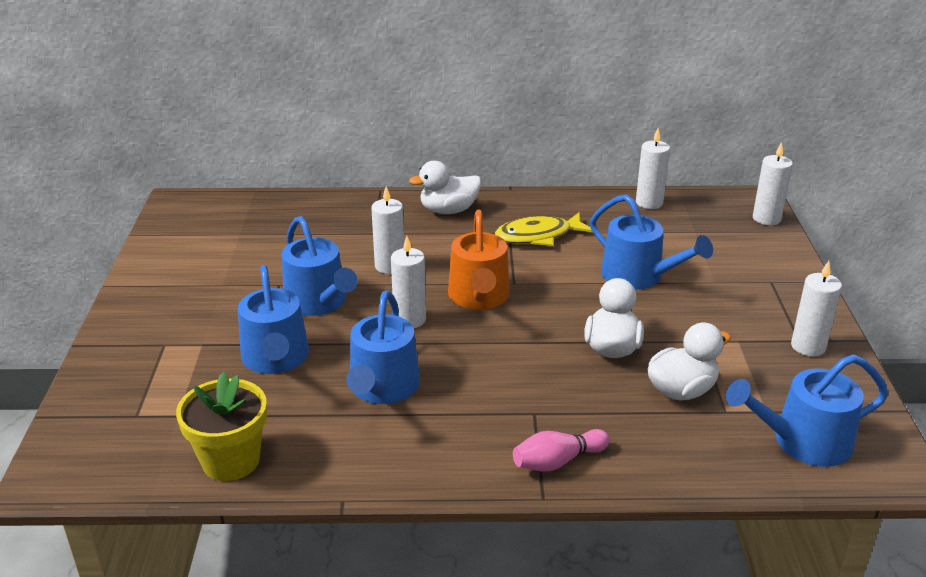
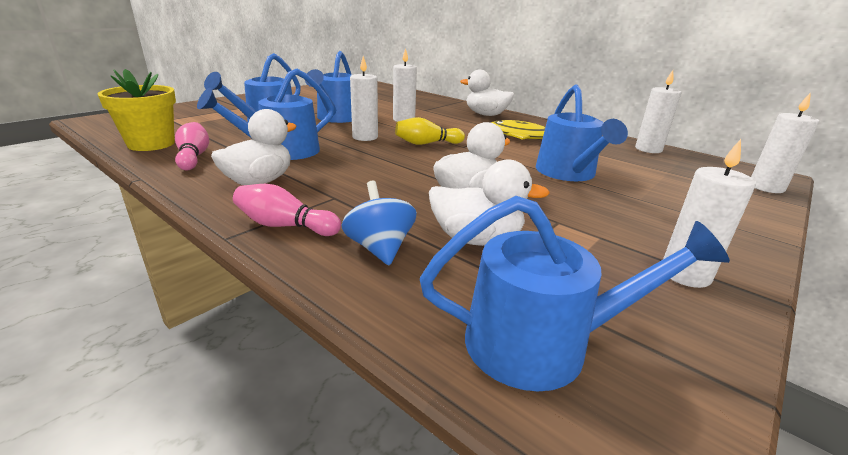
camera: 40 degrees right, 5 degrees down
(320, 447) = (193, 157): none -> pink bowling pin
(447, 435) = (259, 181): none -> white duck
(479, 297) = (427, 143): orange watering can -> yellow bowling pin
(644, 437) = (380, 248): none -> blue spinning top
(803, 442) = (541, 343): blue watering can -> blue watering can turned 150 degrees clockwise

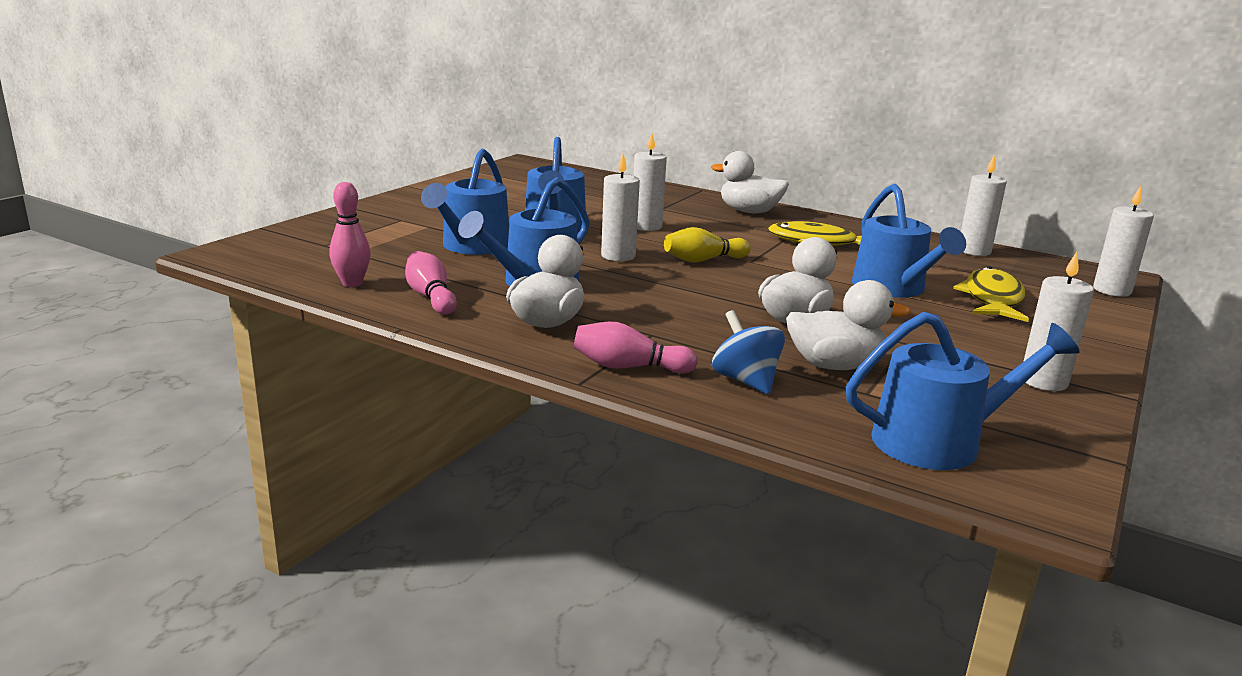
camera: 10 degrees left, 5 degrees down
(151, 144) = (352, 283): yellow flower pot -> pink bowling pin
(653, 188) = (992, 299): none -> yellow fish

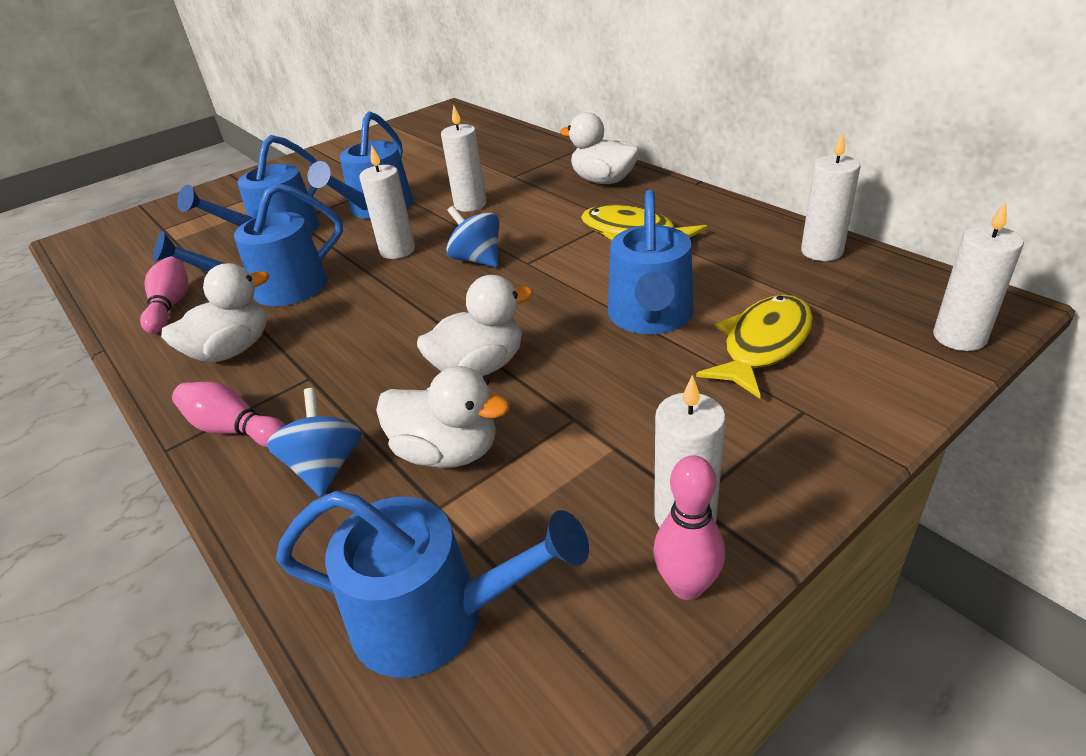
camera: 25 degrees right, 15 degrees up
(352, 283) = (129, 283): pink bowling pin -> pink bowling pin (687, 586)
(703, 260) = (477, 259): yellow bowling pin -> blue spinning top

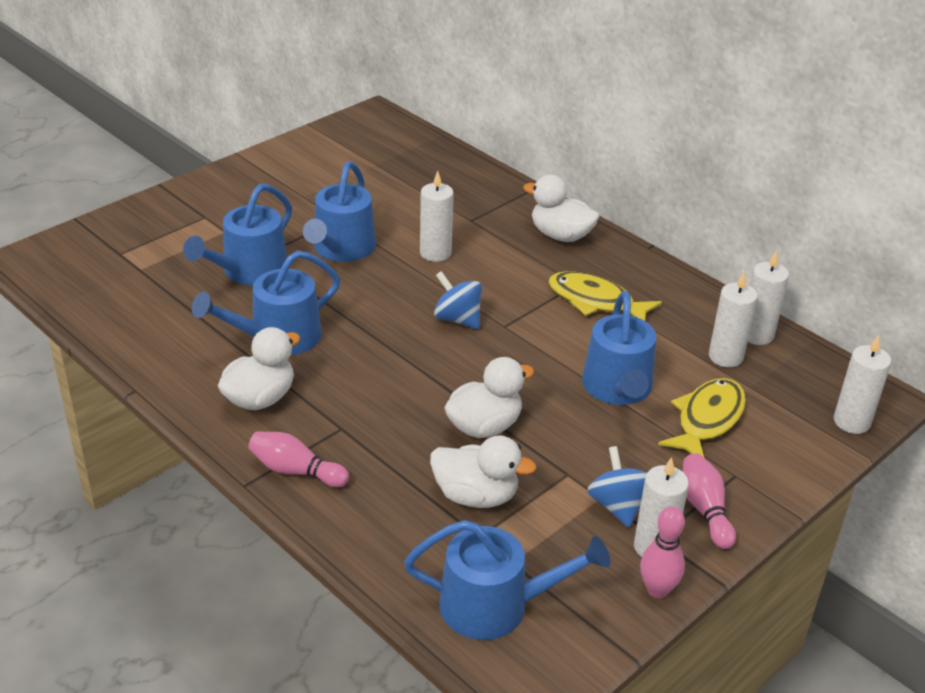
camera: 10 degrees left, 0 degrees up
(171, 306) = (177, 348): pink bowling pin -> pink bowling pin (705, 510)
(325, 467) = (384, 504): blue spinning top -> blue spinning top (617, 505)
(397, 250) = (378, 302): white candle -> white candle (725, 357)

